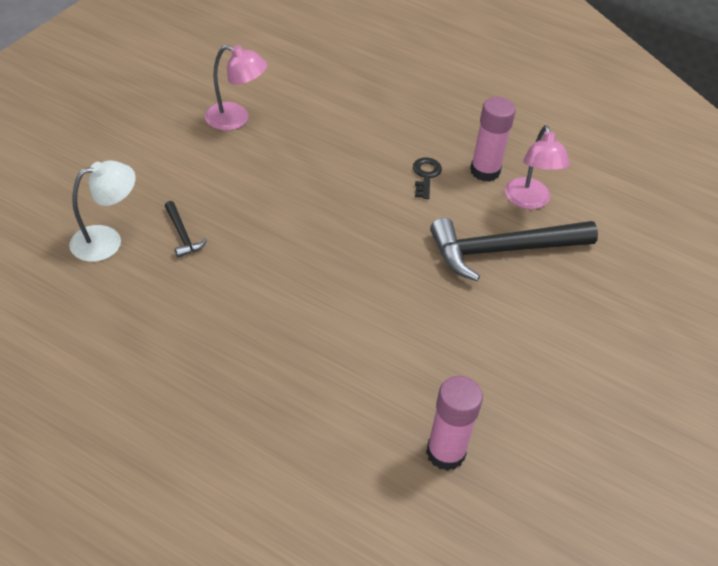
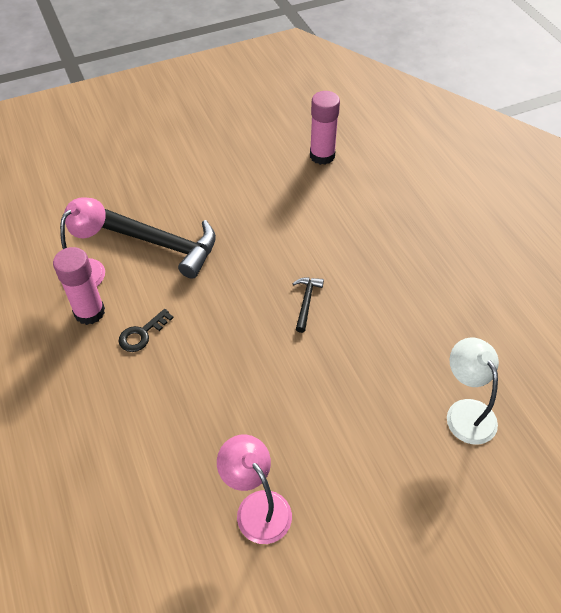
camera: 140 degrees left, 5 degrees up
(107, 240) = (466, 412): white lamp -> white lamp turned 60 degrees clockwise
(182, 235) = (395, 383): black hammer -> black hammer (306, 302)

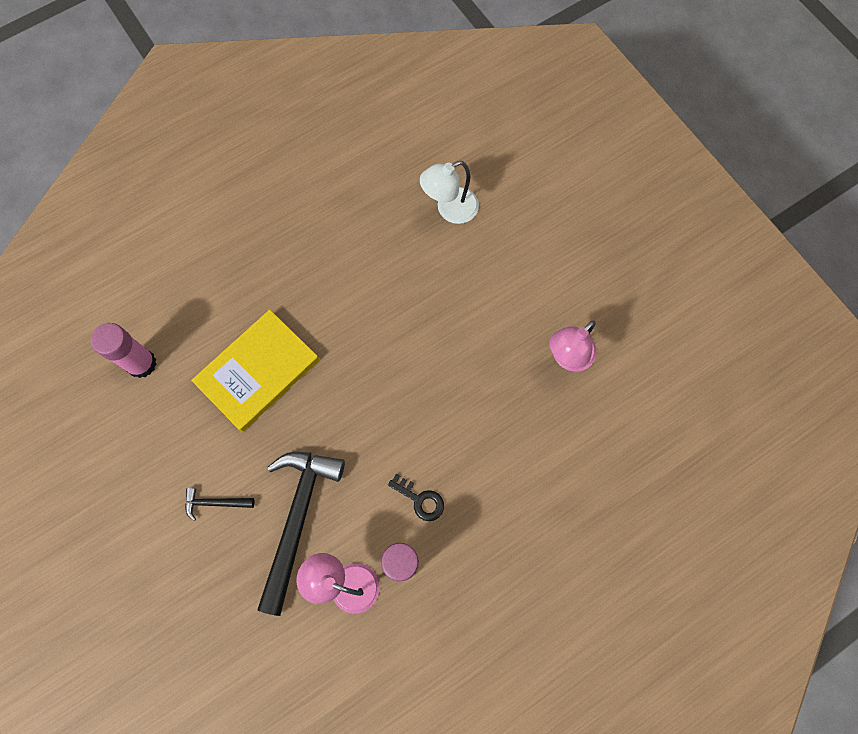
camera: 100 degrees left, 20 degrees up
(299, 227) = (258, 372): none -> yellow book
(306, 302) = (356, 350): black hammer -> black hammer (215, 503)

